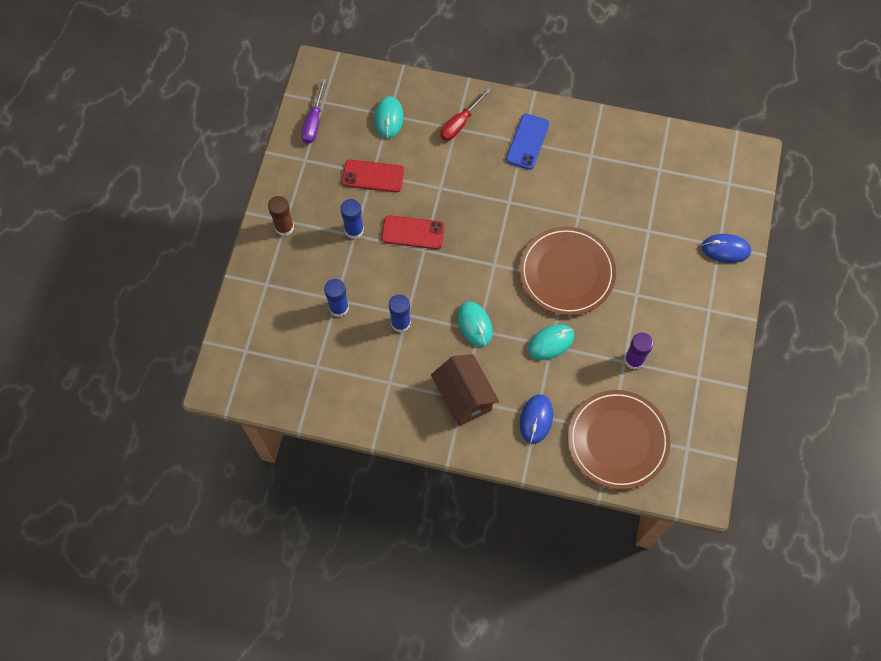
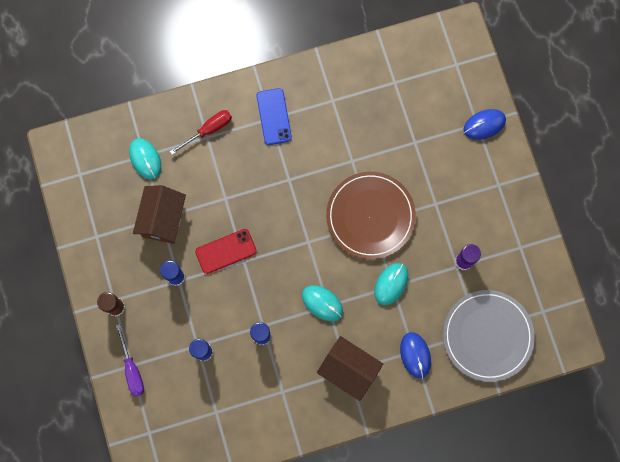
camera: 30 degrees left, 10 degrees up
(314, 122) = (83, 197): purple screwdriver -> purple screwdriver (132, 369)
(373, 176) = (163, 219): red phone -> brown house
(460, 123) = (208, 130): red screwdriver -> red screwdriver turned 135 degrees counterclockwise
(617, 440) = (487, 336): brown plate -> grey plate

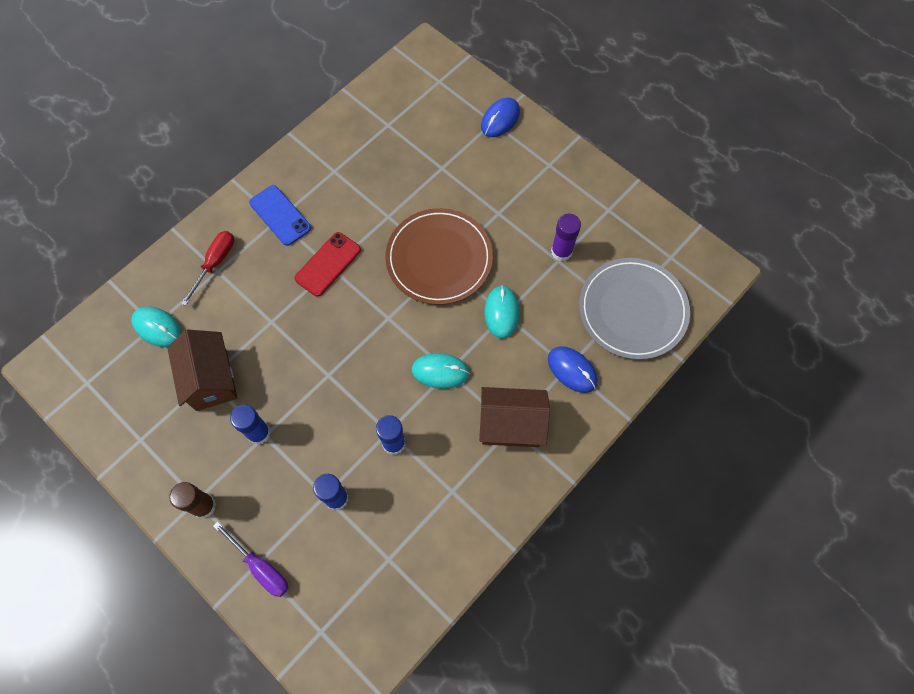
camera: 30 degrees left, 10 degrees down
(226, 251) = (302, 375): red phone -> red phone (328, 264)

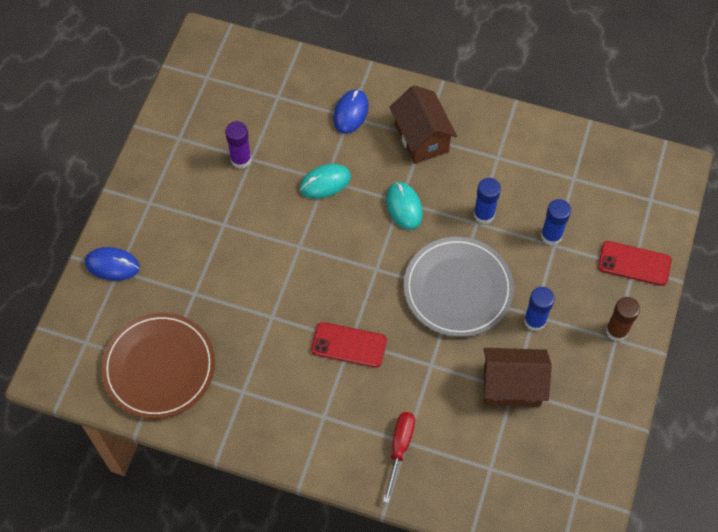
camera: 115 degrees left, 5 degrees down
(157, 327) = (490, 463): turquoise mouse -> none
(211, 379) = (512, 386): brown house -> brown house turned 45 degrees clockwise
(215, 263) = (399, 449): red screwdriver -> red screwdriver turned 105 degrees clockwise
(260, 567) = (634, 263): purple screwdriver -> red phone
(280, 215) = (318, 416): blue phone -> none
(439, 258) = (296, 253): brown plate -> brown plate (159, 367)
(632, 310) = (273, 88): grey plate -> grey plate (458, 288)

